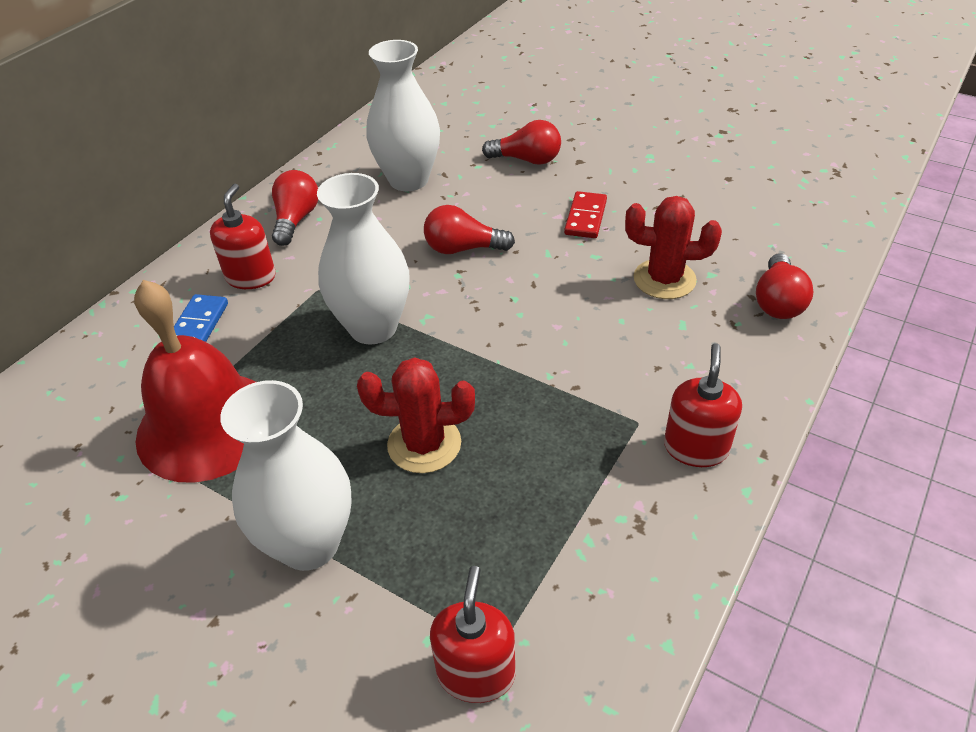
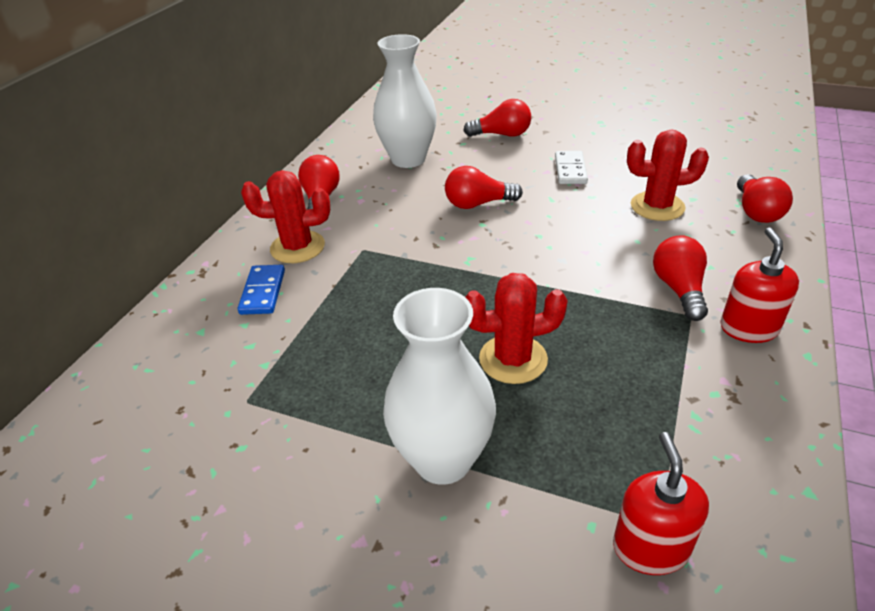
camera: 10 degrees left, 5 degrees down
(207, 425) = (303, 372): red bell -> none
(251, 277) = (297, 247): red soap dispenser -> red cactus
(373, 327) = (426, 273): white vase -> none
(586, 217) = (570, 170): red domino -> white domino
(640, 388) = (679, 289): none -> red light bulb

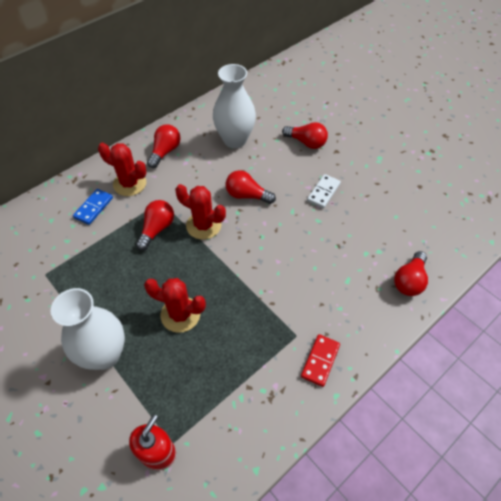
camera: 25 degrees right, 15 degrees up
(657, 206) = (350, 247): red cactus -> red cactus (203, 225)
(679, 289) = (306, 314): red light bulb -> red light bulb (157, 229)
(748, 328) = (320, 361): red soap dispenser -> red domino

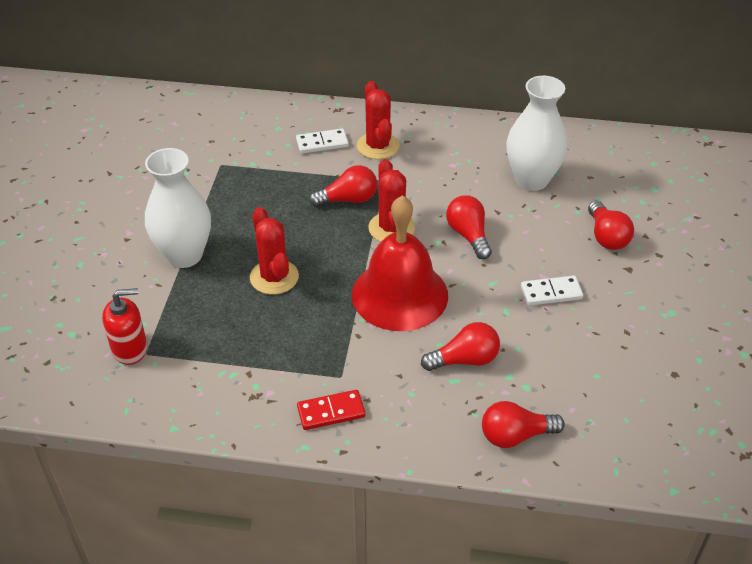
camera: 50 degrees right, 10 degrees down
(94, 208) = (322, 143): blue domino -> white domino
(165, 152) = (448, 142): red light bulb -> red light bulb (465, 360)
(260, 259) = (399, 294): none -> red bell

